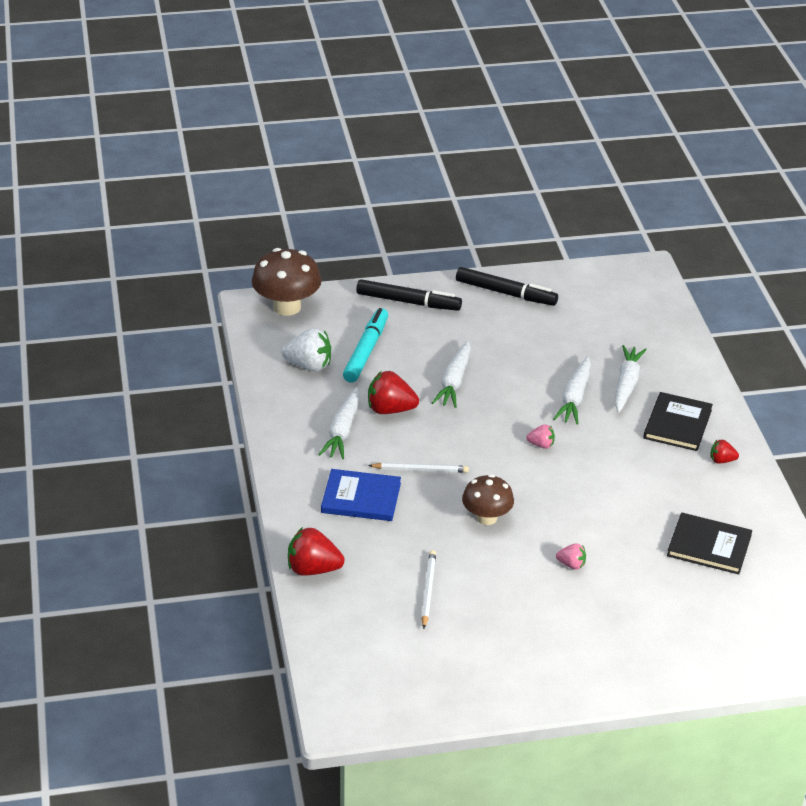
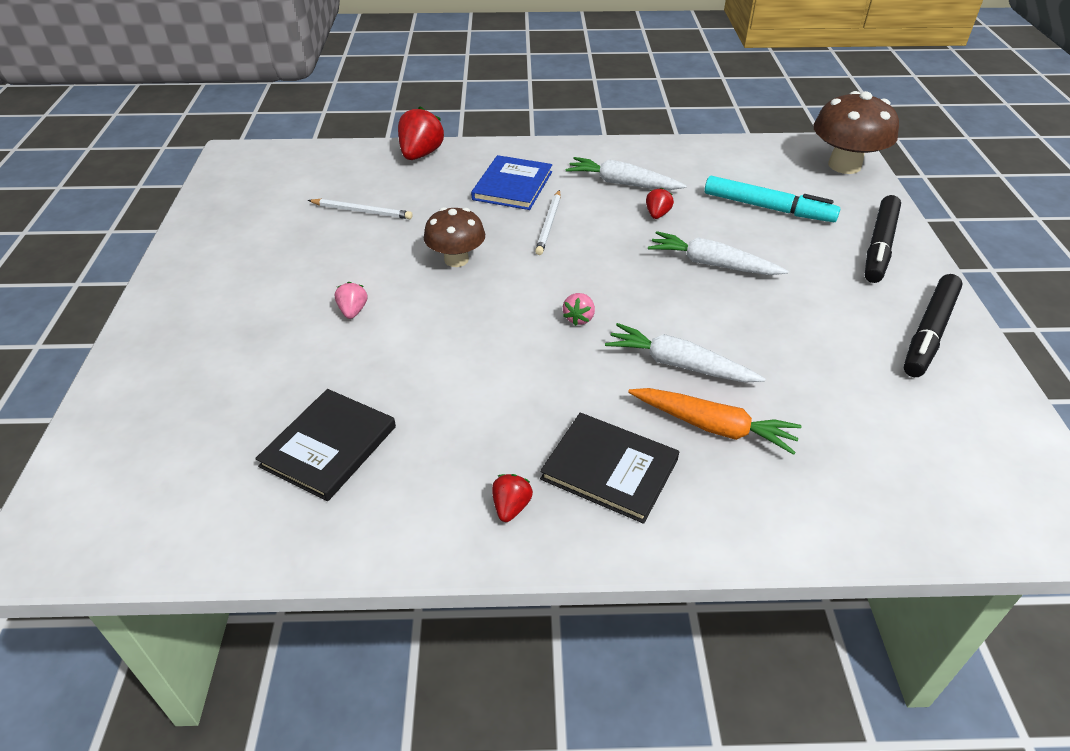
camera: 100 degrees right, 5 degrees up
(309, 365) = (736, 172): white strawberry -> none
(390, 410) = (657, 214): red strawberry -> red strawberry, size x0.54
(571, 565) = (353, 311): pink strawberry -> pink strawberry turned 150 degrees clockwise
(626, 384) = (713, 426): white carrot -> orange carrot

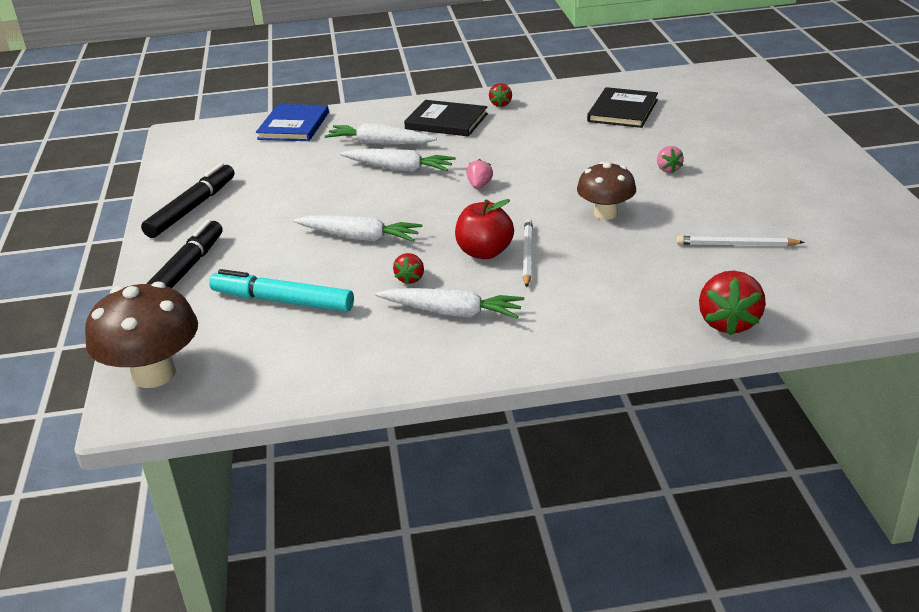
camera: 175 degrees right, 10 degrees down
(512, 186) = (585, 293): blue book -> blue book (293, 126)
(587, 232) = (484, 252): none -> red apple
(713, 426) = (380, 143): orange carrot -> white carrot

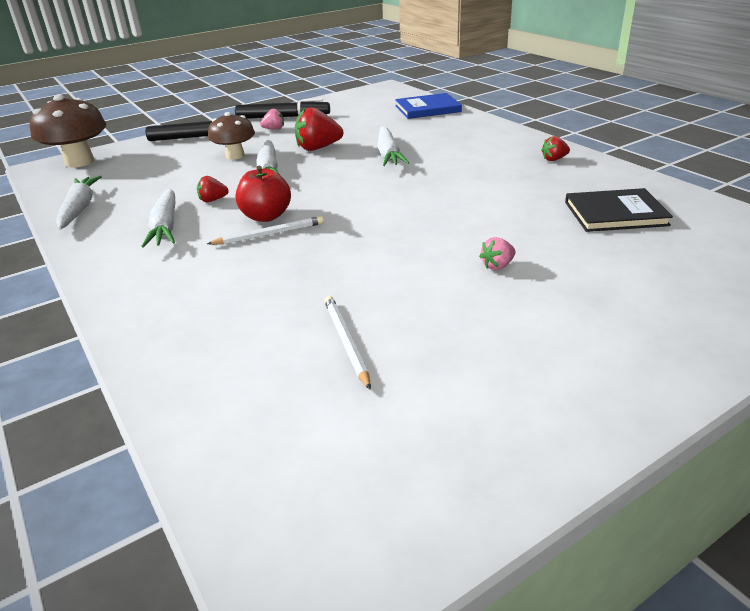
camera: 65 degrees right, 0 degrees up
(282, 301) = (170, 170): turquoise marker -> none
(380, 143) = (426, 138): white carrot -> white carrot (80, 209)
(446, 121) = (492, 149): black book -> none
(479, 185) = (383, 188): pink strawberry -> pink strawberry (274, 129)
(605, 213) = (370, 252): brown mushroom -> brown mushroom (235, 156)
(728, 323) = (170, 366): red strawberry -> red strawberry (318, 148)

